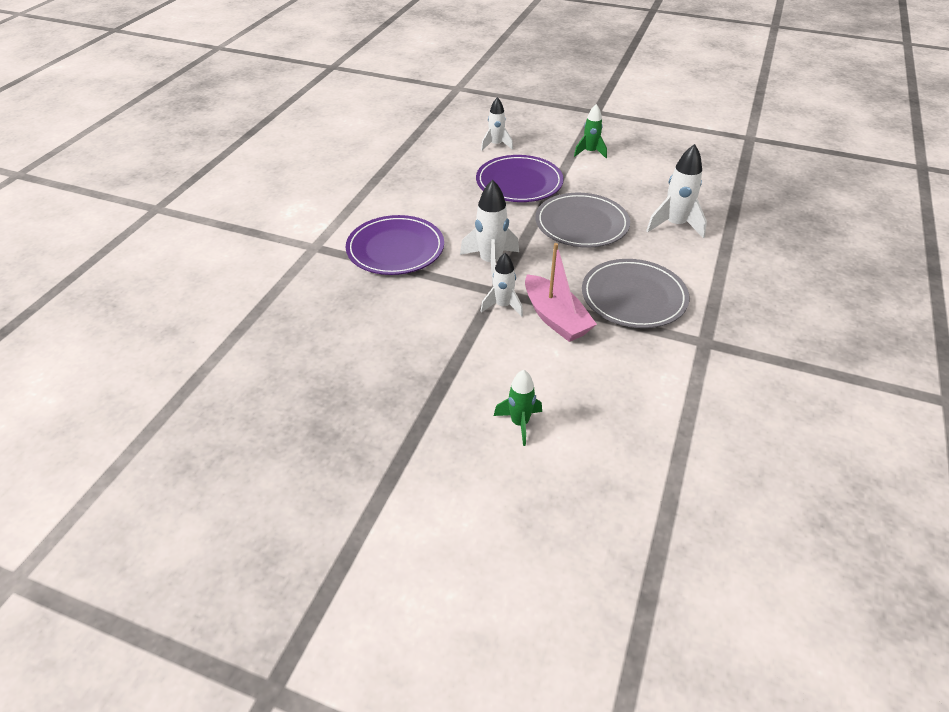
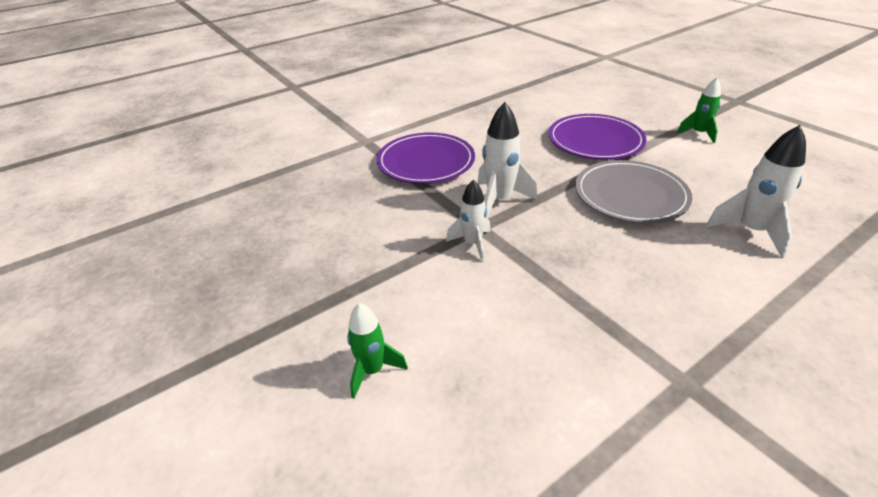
camera: 35 degrees right, 5 degrees down
(496, 145) = (600, 105): white rocket -> none
(555, 318) = (516, 276): pink boat -> none
(634, 297) = (629, 290): grey plate -> none

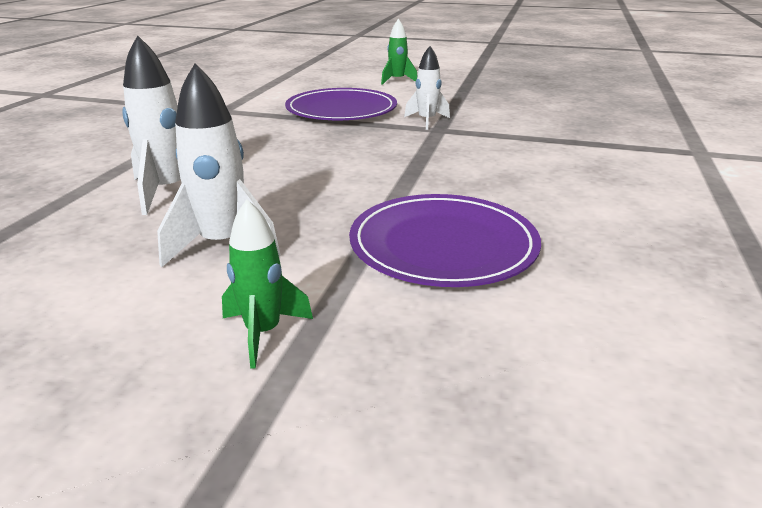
camera: 140 degrees right, 10 degrees down
(426, 162) = (590, 154): purple plate -> purple plate (341, 110)
(499, 200) = (453, 147): white rocket -> white rocket (222, 245)
(630, 195) = (324, 187): grey plate -> none

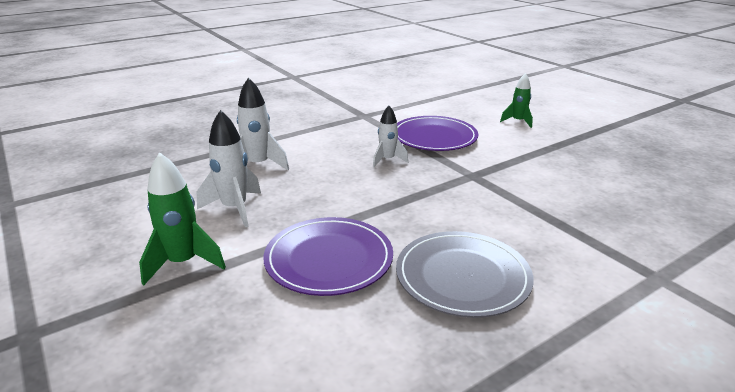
camera: 40 degrees right, 0 degrees up
(263, 333) = (183, 263): green rocket -> green rocket, size x1.52
(427, 121) = (476, 165): white rocket -> white rocket (387, 160)
(586, 206) = (462, 277): none -> grey plate

